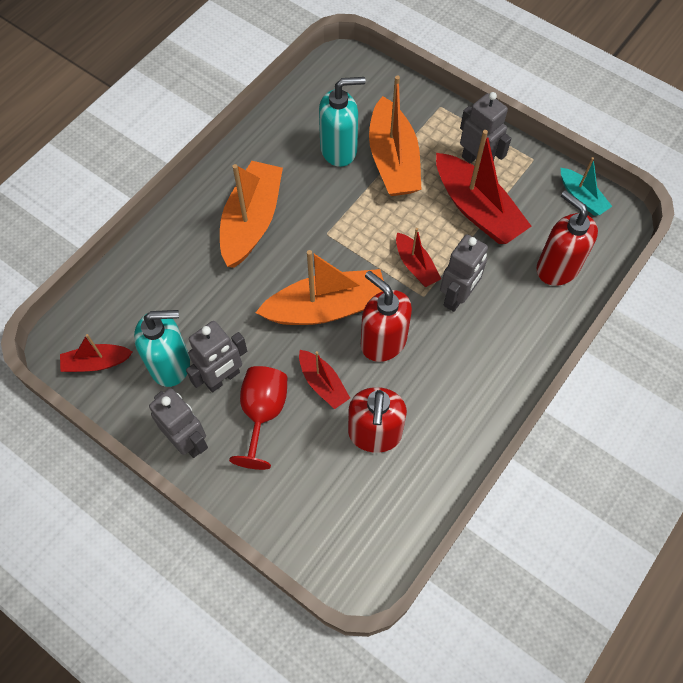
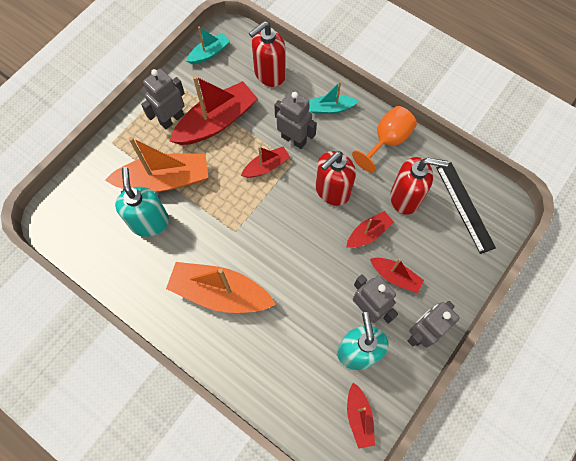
camera: 90 degrees left, 5 degrees up
(263, 413) = (395, 276): red goblet -> red boat
(327, 308) = (303, 231): orange boat -> none
(362, 514) = (465, 206): none -> black ruler
(463, 415) = (387, 141): none -> orange goblet
(510, 343) = (330, 108): none -> turquoise boat

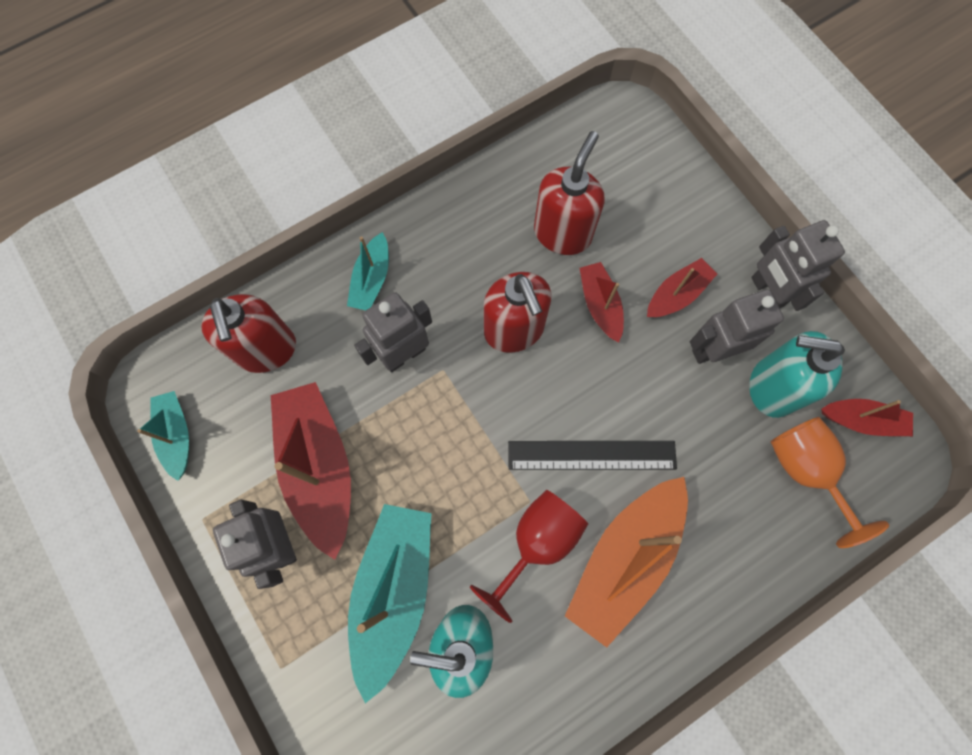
camera: 70 degrees left, 5 degrees up
(164, 180) = (393, 591): orange boat -> turquoise boat
(213, 242) = (537, 542): none -> red goblet
(266, 166) = (434, 413): red boat -> none
(387, 141) = (461, 221): orange goblet -> orange goblet (805, 470)
(465, 206) = (603, 163): black ruler -> black ruler (591, 455)

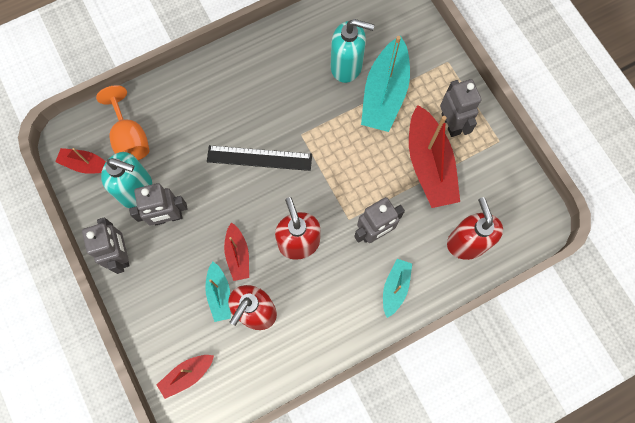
camera: 175 degrees left, 0 degrees up
(176, 435) = (520, 191): turquoise boat -> turquoise boat (219, 294)
(537, 542) = (299, 112): red goblet -> none
(624, 559) = (249, 99): orange boat -> none
(677, 294) = (183, 258): red boat -> red boat (187, 375)

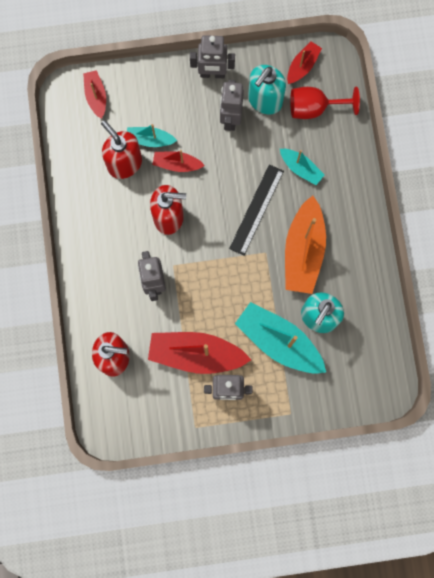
camera: 110 degrees right, 5 degrees up
(130, 138) = (314, 108): orange goblet -> red goblet
(286, 100) = (303, 251): none -> orange boat
(395, 288) = (100, 281): turquoise boat -> turquoise boat (301, 168)

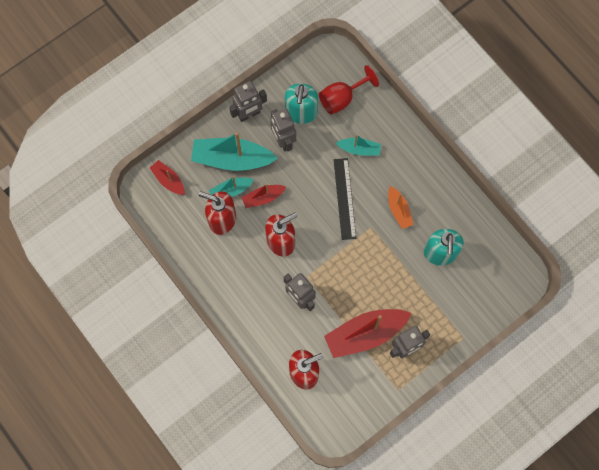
camera: 30 degrees left, 5 degrees down
(278, 341) = (421, 288): turquoise boat -> turquoise boat (232, 159)
(302, 66) = (314, 71): red boat -> none
(303, 251) = (399, 210): orange boat -> orange boat, size x0.53

